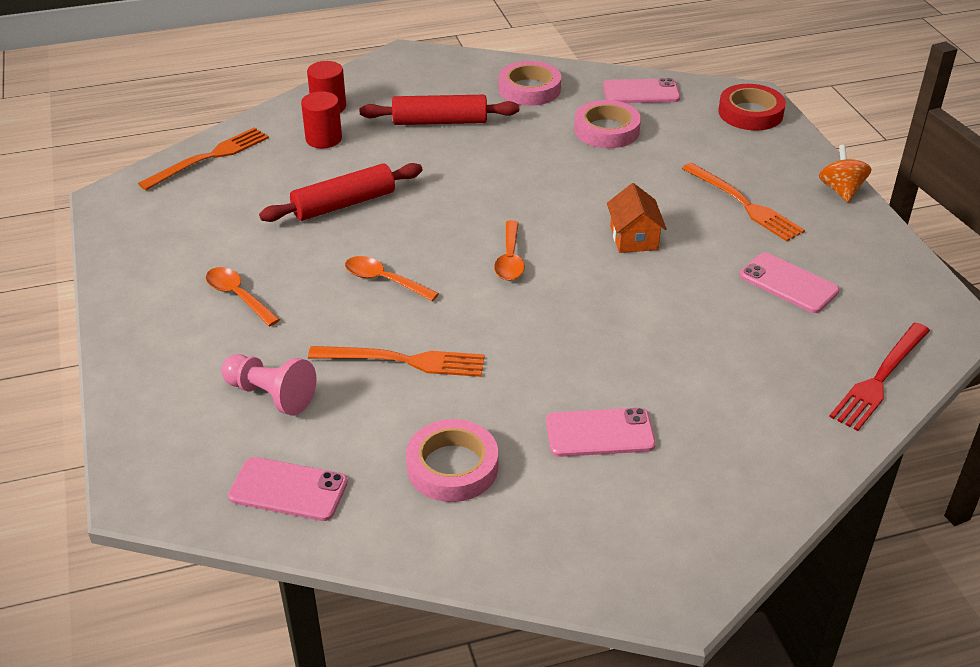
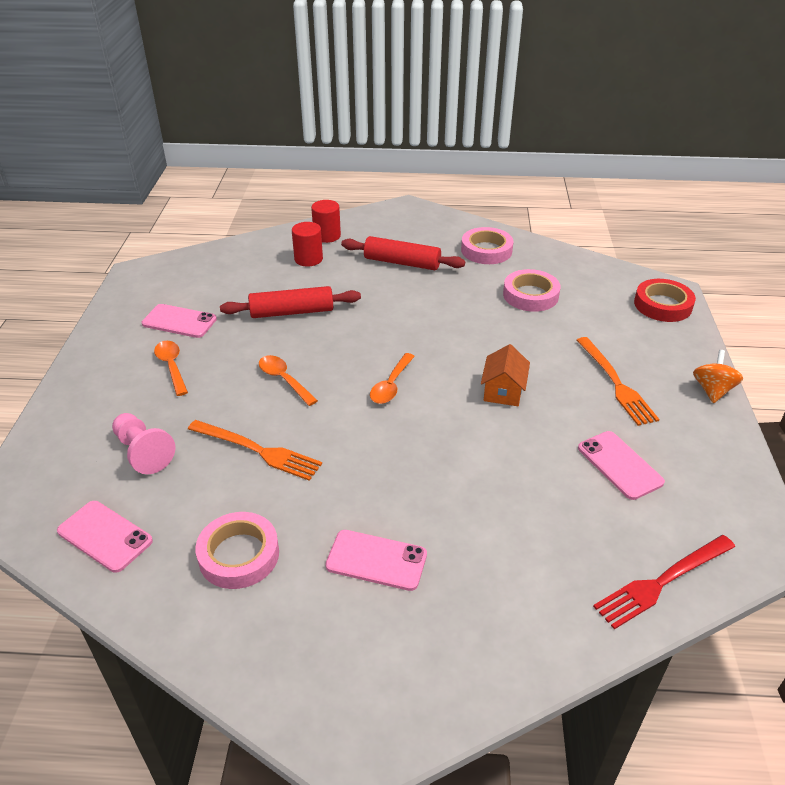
camera: 20 degrees right, 0 degrees up
(209, 158) = (220, 257): orange fork -> none
(641, 92) = (576, 270): pink phone -> pink phone (179, 321)

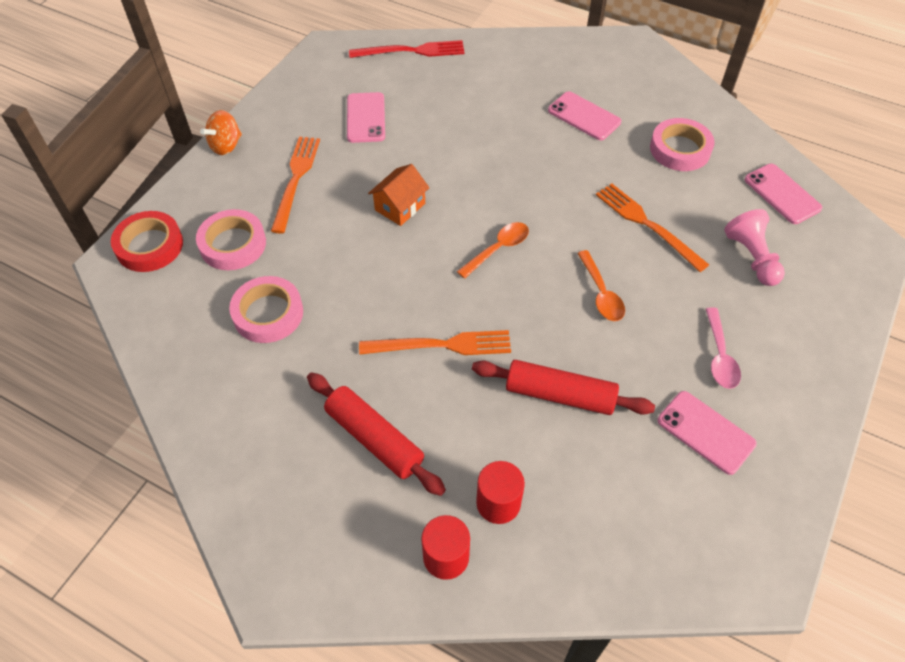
camera: 155 degrees left, 15 degrees up
(172, 366) = (720, 356): orange spoon -> pink spoon
(393, 313) = (441, 345): none -> orange fork
(486, 250) = (247, 418): pink tape -> pink tape (233, 244)

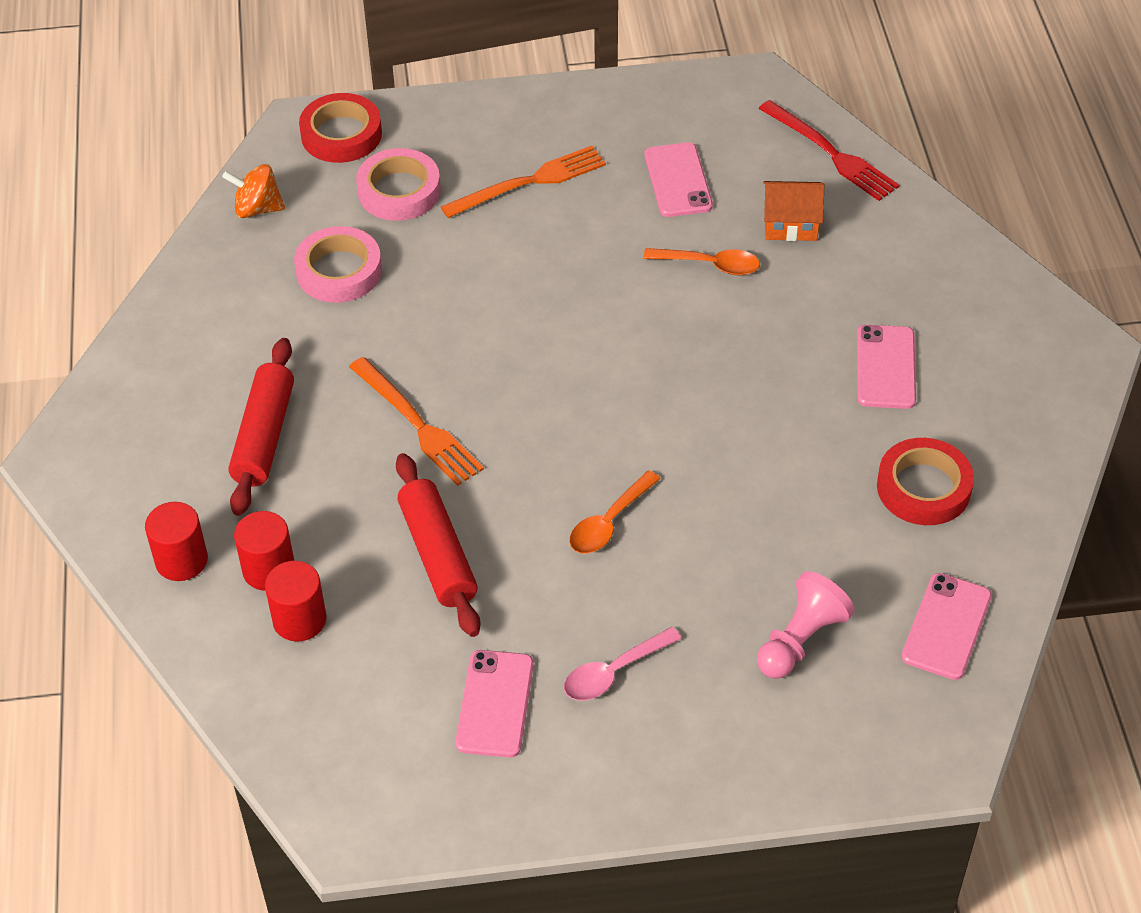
camera: 55 degrees right, 5 degrees down
(226, 146) = (523, 100): orange spinning top -> orange spinning top (257, 209)
(366, 118) = (678, 180): pink phone -> pink phone turned 60 degrees counterclockwise
(400, 206) = (573, 286): orange house -> orange house (790, 224)
(498, 249) = (591, 400): orange spoon -> orange spoon (710, 265)
(557, 508) = (299, 620): none -> red cylinder
(647, 225) = (758, 515): orange fork -> none
(680, 149) = (923, 488): pink tape -> red tape

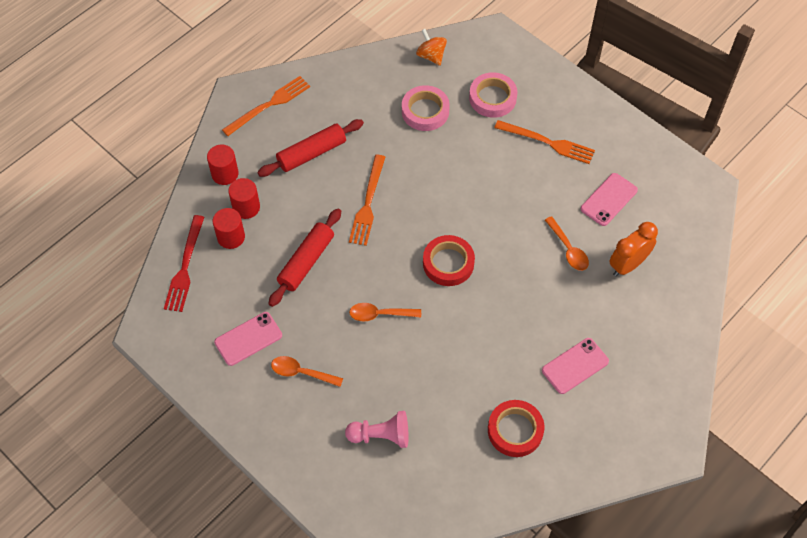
camera: 50 degrees right, 10 degrees up
(124, 434) = (269, 105): none -> orange fork
(341, 134) = (504, 52): red tape -> red tape (448, 263)
(613, 672) = (301, 372): pink spoon -> orange spoon
(790, 224) = (628, 265): orange house -> orange clock
(830, 153) = (692, 250): red fork -> red fork (185, 266)
(946, 626) = (441, 493): pink phone -> none

